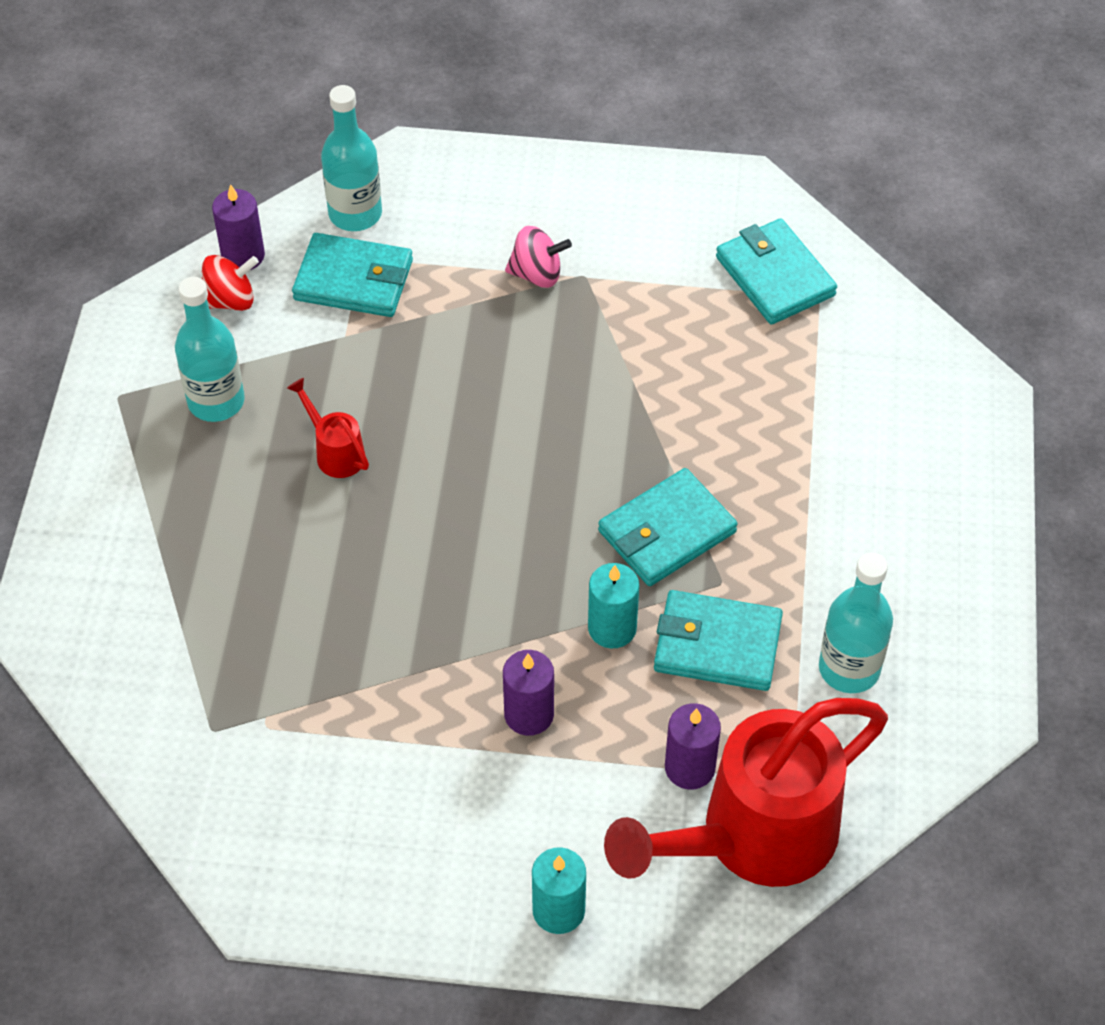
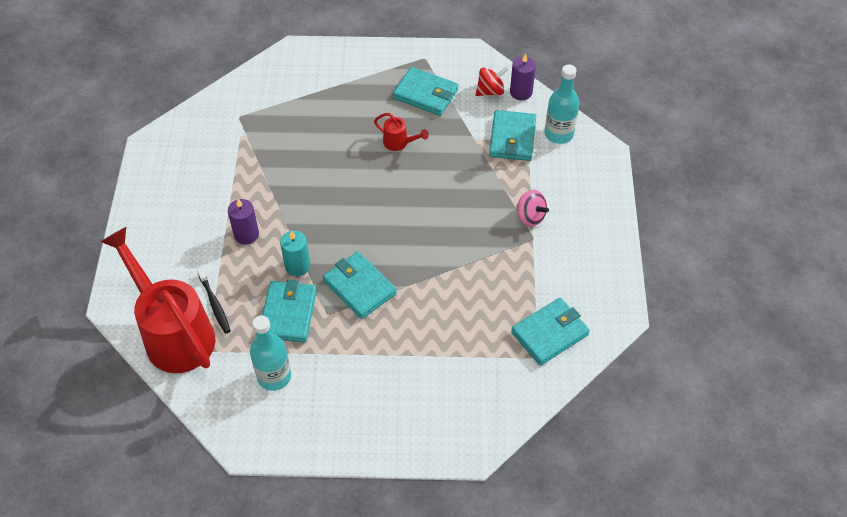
camera: 85 degrees right, 0 degrees up
(216, 401) = (425, 94): turquoise bottle -> turquoise wallet
(230, 300) = (490, 91): red spinning top -> red spinning top turned 90 degrees counterclockwise
(335, 452) = (399, 143): red watering can -> red watering can turned 75 degrees clockwise
(537, 274) = (530, 217): pink spinning top -> pink spinning top turned 45 degrees counterclockwise
(558, 910) = (139, 254): turquoise candle -> none
(689, 767) = (214, 304): purple candle -> black toothbrush

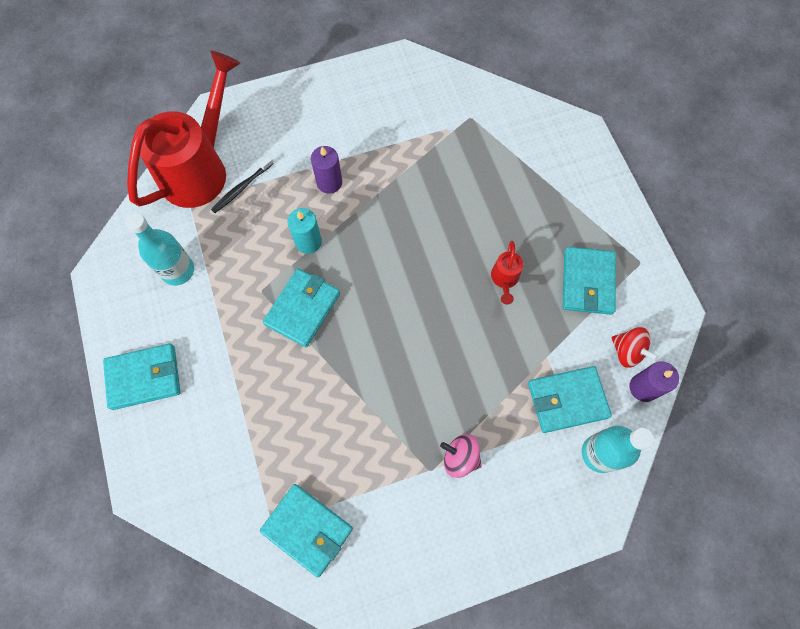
camera: 70 degrees right, 15 degrees up
(288, 313) = (251, 255): turquoise wallet -> turquoise wallet (144, 377)
(530, 217) = (460, 457): pink spinning top -> pink spinning top turned 90 degrees clockwise

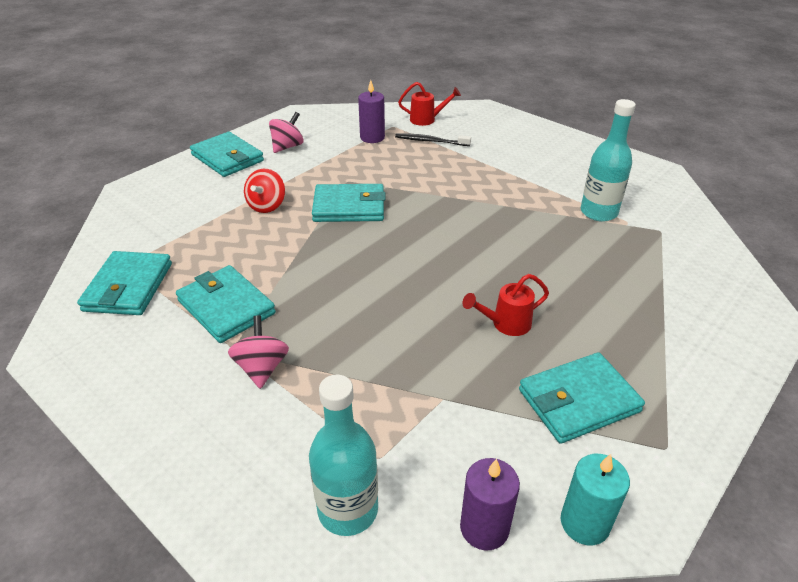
camera: 60 degrees right, 30 degrees down
(162, 314) = (287, 147): none -> pink spinning top
(178, 270) = (330, 140): turquoise bottle -> turquoise bottle (598, 212)
(200, 168) = (426, 120): red watering can -> red watering can, size x0.40
(308, 242) = (416, 187): turquoise candle -> turquoise candle (584, 523)
(329, 182) = (485, 178): purple candle -> purple candle (372, 137)
(567, 400) = (401, 442): turquoise wallet -> turquoise wallet (226, 307)
(627, 352) = (522, 485): red spinning top -> red spinning top (267, 206)

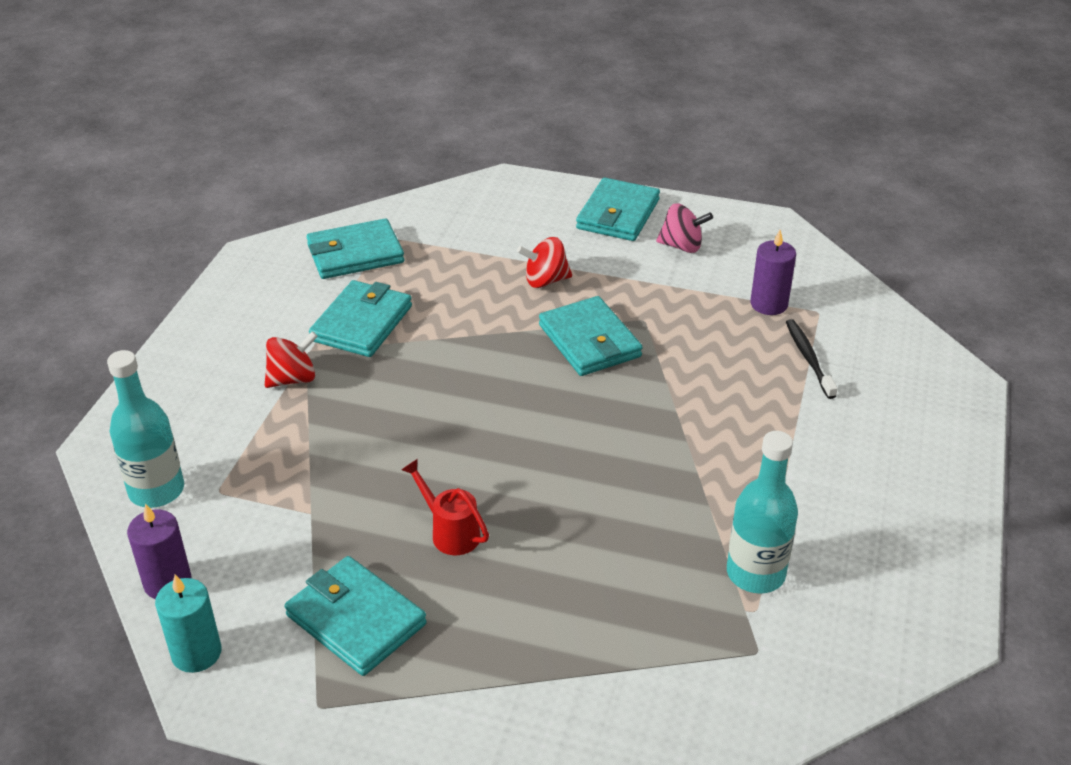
camera: 65 degrees right, 0 degrees up
(262, 368) = (293, 379): pink spinning top -> red spinning top
(426, 120) = (868, 336): red watering can -> none

